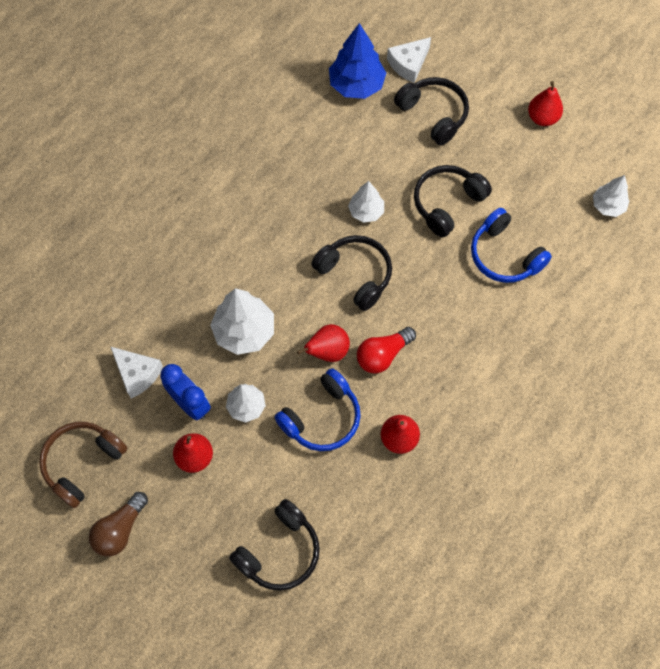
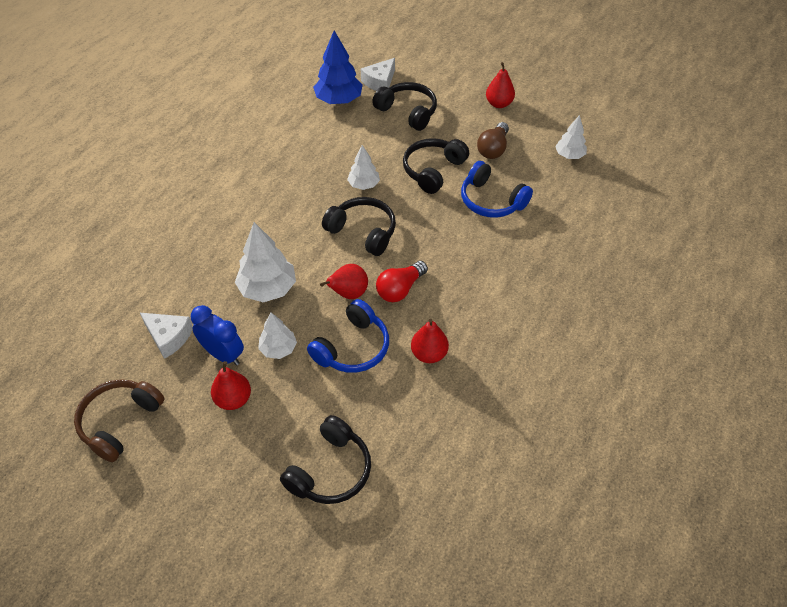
camera: 10 degrees left, 15 degrees down
(120, 529) = (163, 477): brown light bulb -> brown light bulb (493, 149)

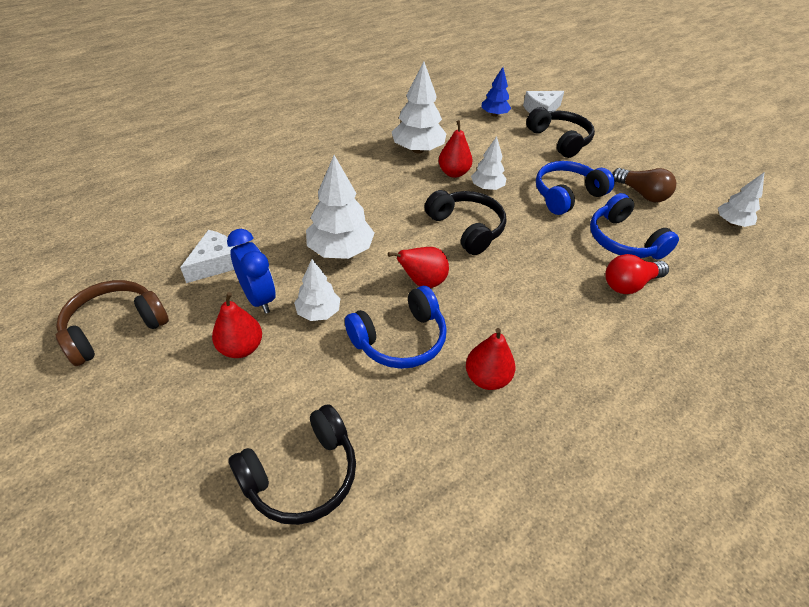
camera: 20 degrees right, 5 degrees down
(168, 337) = (216, 263): white cheese -> white cheese turned 105 degrees counterclockwise
(286, 163) = (418, 150): none -> white tree
(339, 100) = (494, 115): blue tree -> blue tree, size x0.60
(400, 289) = (482, 296): red light bulb -> red light bulb (629, 284)
(433, 170) = (566, 195): black headphones -> blue headphones
(493, 149) = (641, 194): brown light bulb -> brown light bulb turned 90 degrees counterclockwise
(499, 104) = (661, 157): red pear -> red pear (453, 173)

